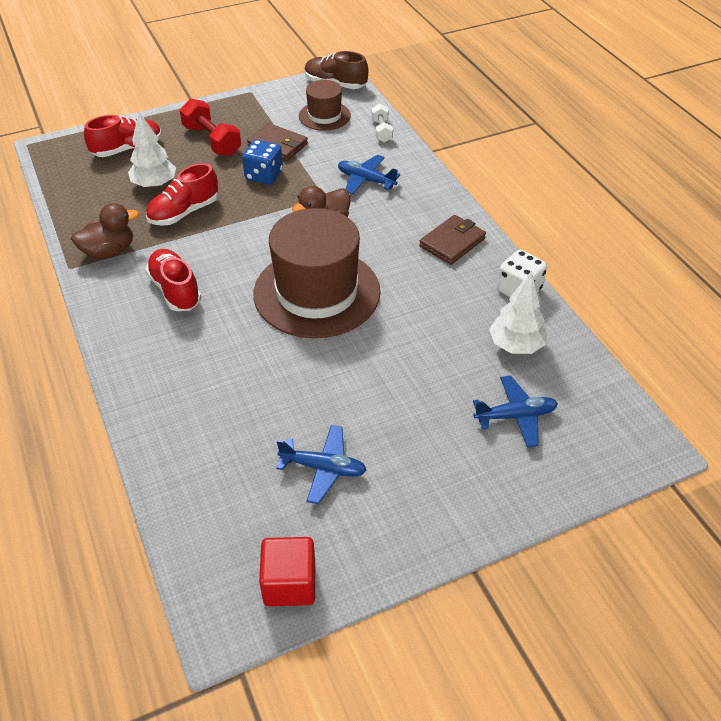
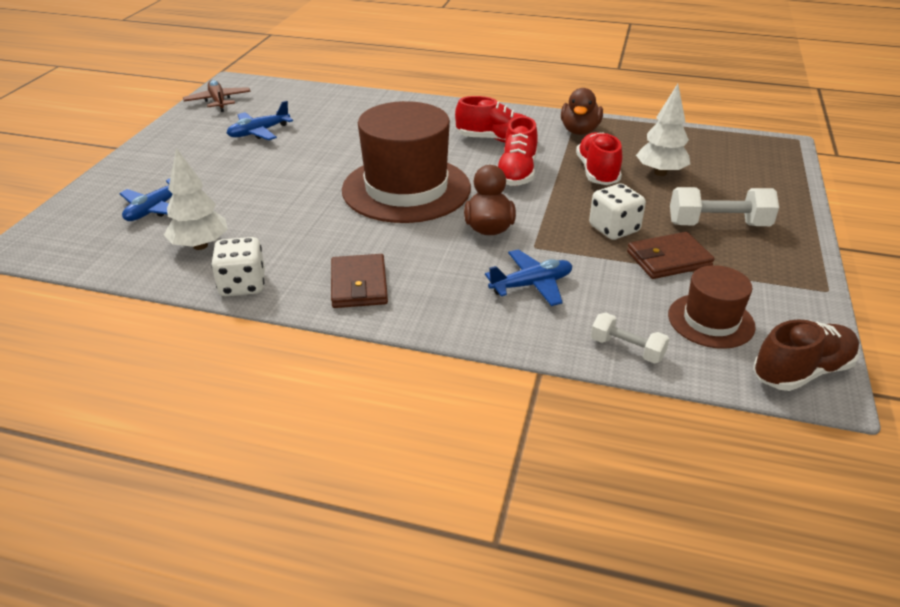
camera: 130 degrees right, 10 degrees down
(127, 149) = (743, 178): red shoe -> red shoe (517, 173)
(212, 141) = (718, 224): red dumbbell -> white dumbbell
(264, 175) = (614, 229): blue dice -> white dice
(289, 583) = (218, 101): red cube -> brown plane

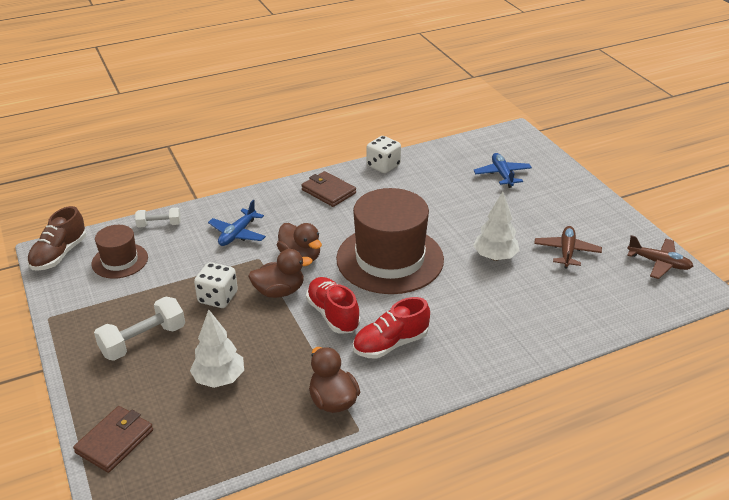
camera: 140 degrees right, 0 degrees up
(200, 245) = (439, 170): white tree -> white tree (495, 257)
(259, 132) = (566, 251): blue plane -> brown plane
(545, 208) = (279, 291): none -> brown duck
(597, 172) = (272, 350): red shoe -> none
(668, 259) = (165, 291): brown wallet -> brown wallet (115, 441)

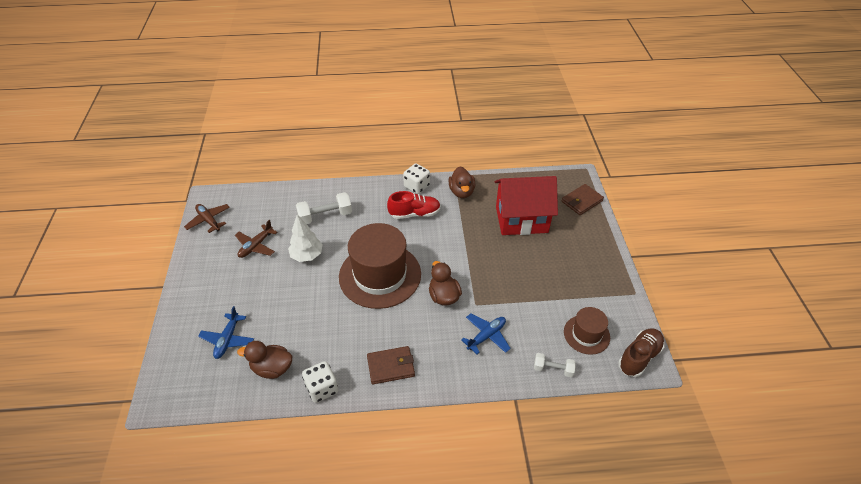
camera: 160 degrees left, 10 degrees up
(143, 341) = (567, 256): white dumbbell -> white dumbbell (325, 216)
(218, 298) = (513, 276): white dice -> white dice (417, 186)
(219, 379) = (521, 219): white tree -> red house
(279, 291) = (469, 269): brown duck -> brown duck (272, 368)
(328, 191) = (391, 366): brown wallet -> brown wallet turned 75 degrees counterclockwise
(333, 315) = (440, 242): red shoe -> none

